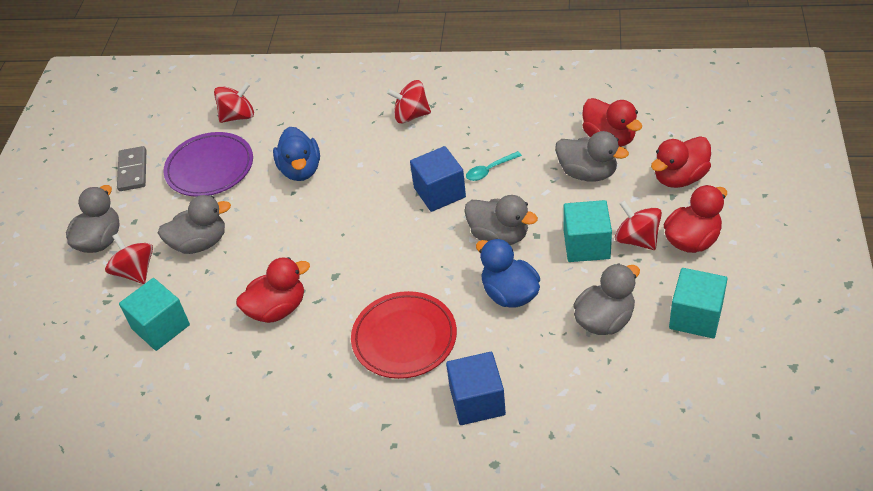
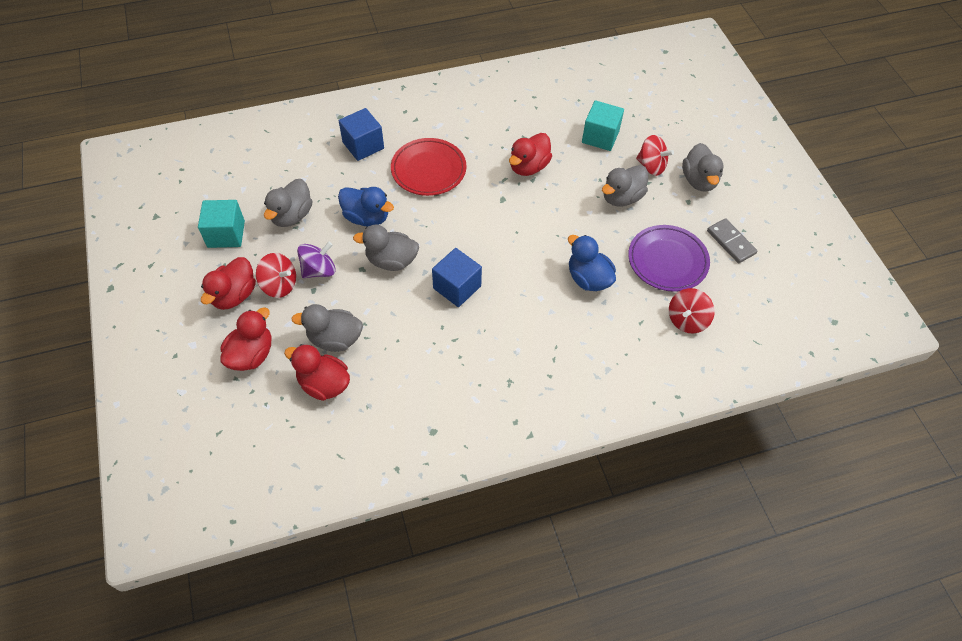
camera: 150 degrees right, 10 degrees up
(411, 115) = (523, 363): red spinning top -> none
(490, 170) = (423, 320): turquoise spoon -> none
(586, 245) = (319, 270): turquoise cube -> purple spinning top

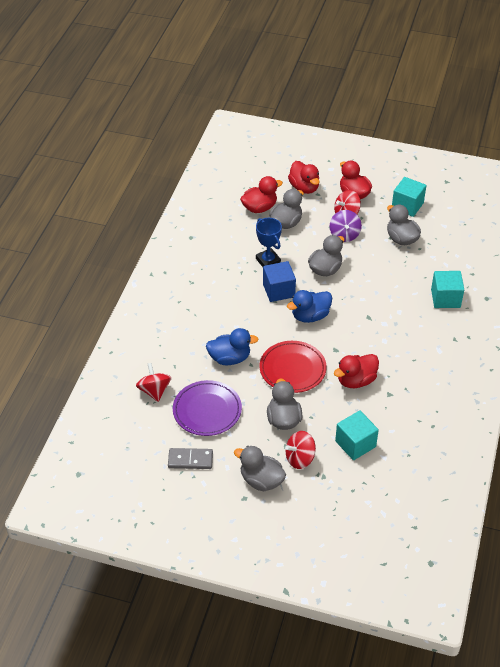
camera: 125 degrees right, 10 degrees down
(363, 145) = (445, 298): blue cube -> turquoise cube
(366, 217) = (372, 273): blue duck -> blue duck (310, 316)
(416, 322) = (268, 261): none -> blue trophy
(428, 170) = (394, 323): red plate -> red plate (292, 369)
(528, 167) = (356, 380): red duck -> red duck turned 105 degrees counterclockwise

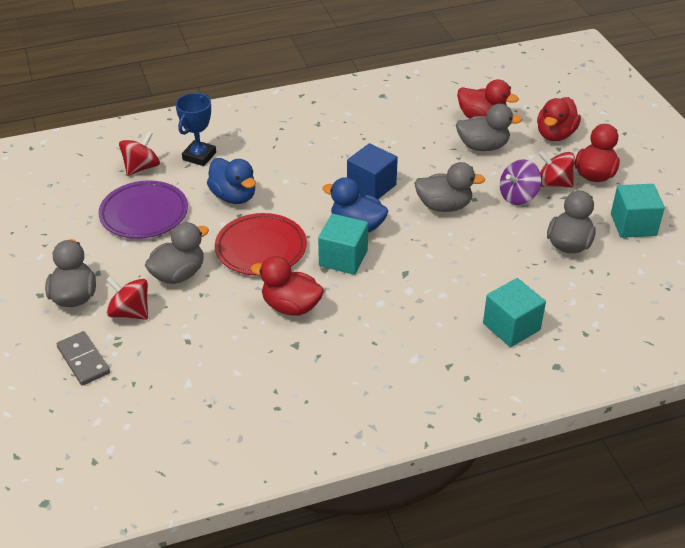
camera: 55 degrees right, 5 degrees down
(190, 460) = (65, 233): grey domino -> grey domino (83, 360)
(268, 261) = (408, 159): blue trophy -> blue trophy (199, 156)
(355, 444) = (189, 349): turquoise cube -> turquoise cube (343, 258)

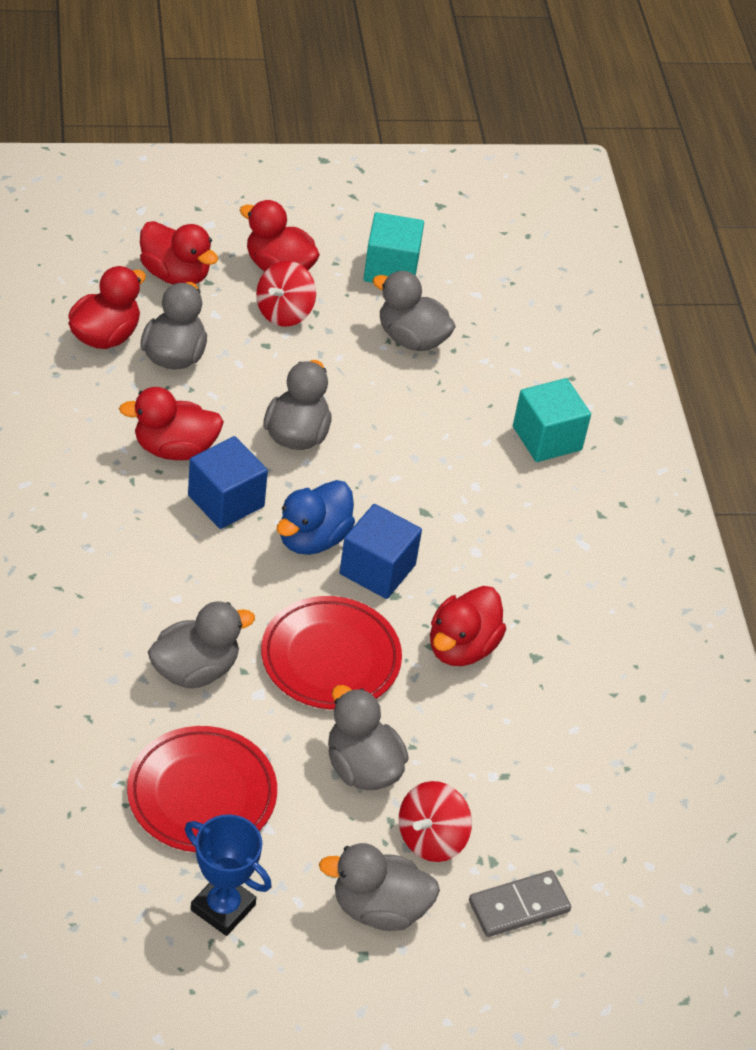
camera: 85 degrees left, 5 degrees up
(141, 167) = (72, 783): red spinning top -> none
(144, 214) = (202, 794): purple plate -> red plate
(199, 156) = (70, 698): blue trophy -> blue trophy (223, 907)
(234, 196) = (195, 670): blue duck -> grey duck
(343, 258) = (377, 569): turquoise cube -> blue cube
(404, 160) = (174, 449): none -> red duck
(518, 196) = (300, 355): purple spinning top -> none

